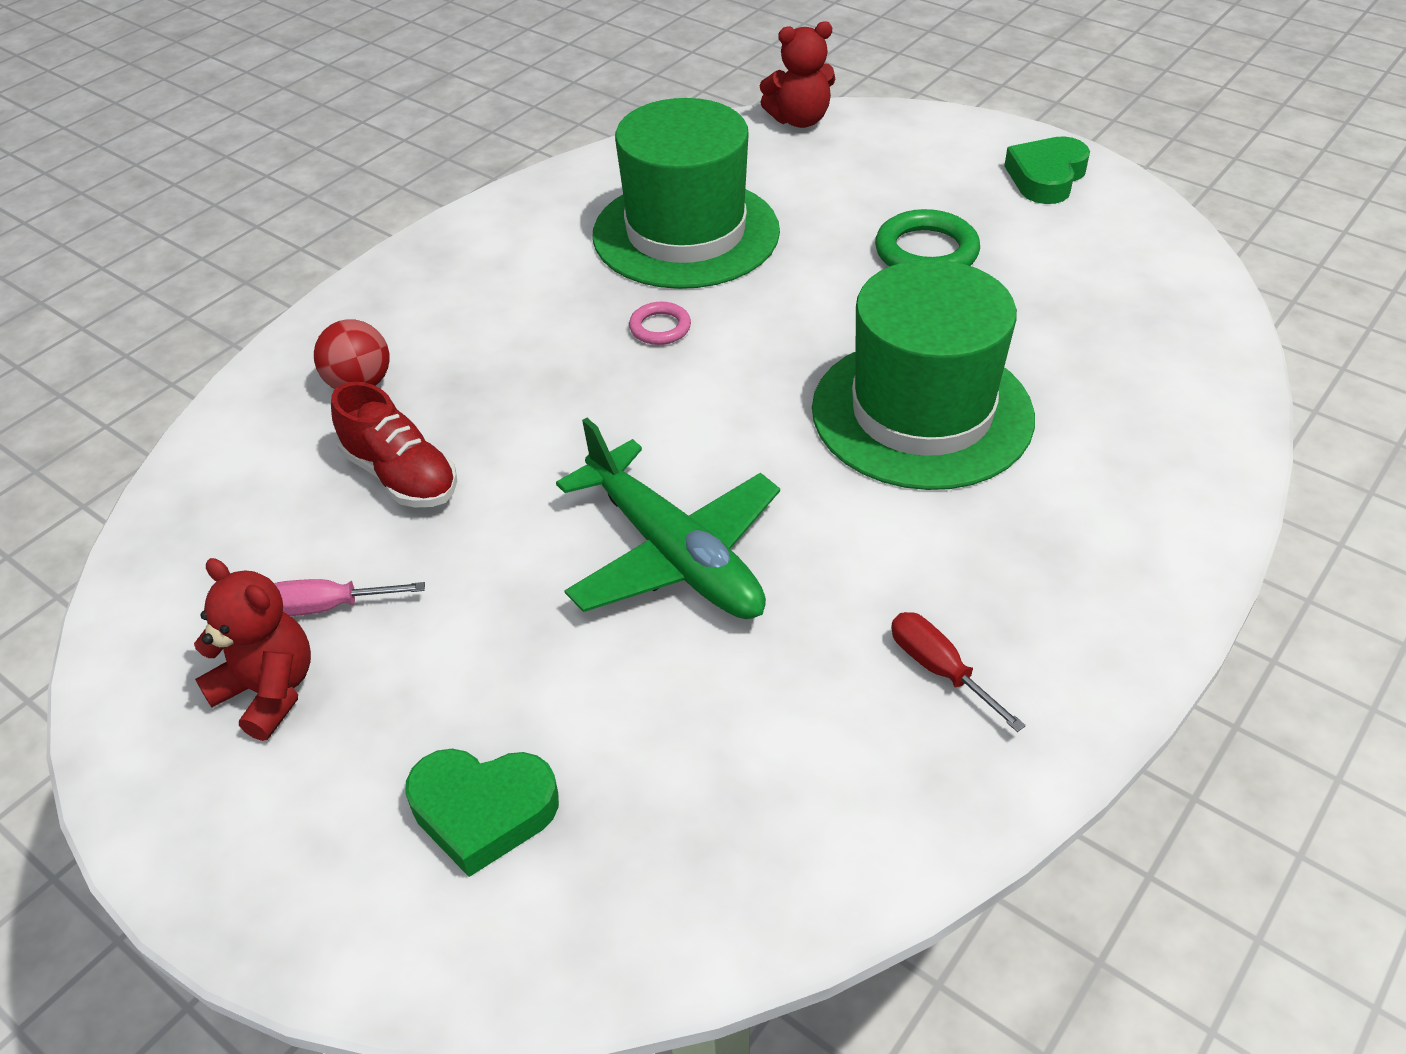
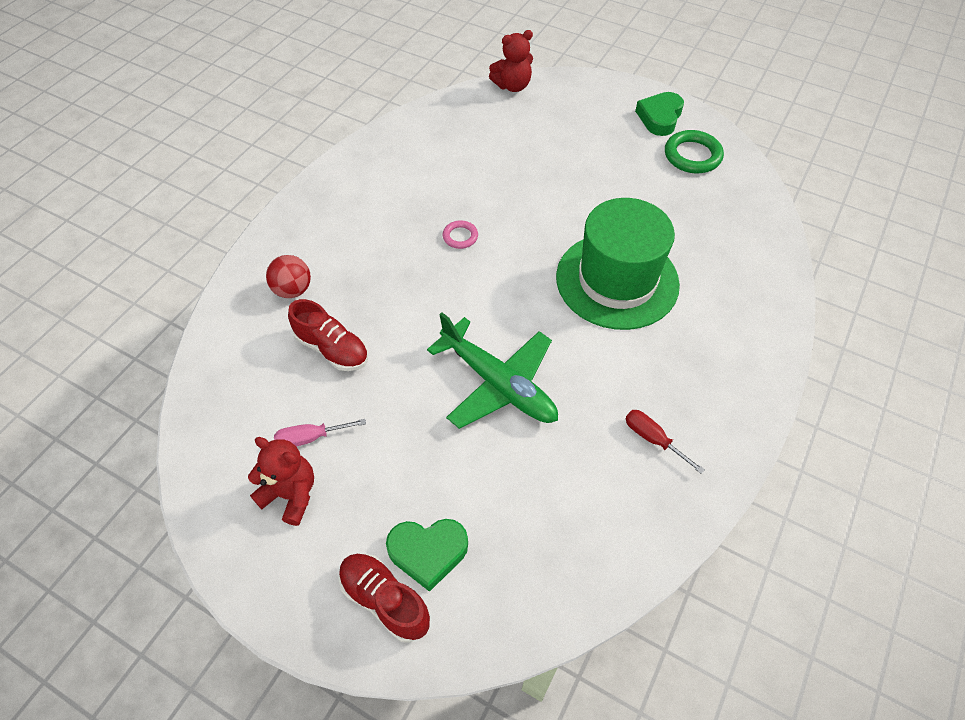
camera: 10 degrees left, 10 degrees up
(386, 882) = (385, 600): none -> red shoe
(686, 233) = (462, 170): green hat -> none
(926, 252) = (601, 173): green ring -> green ring (692, 156)

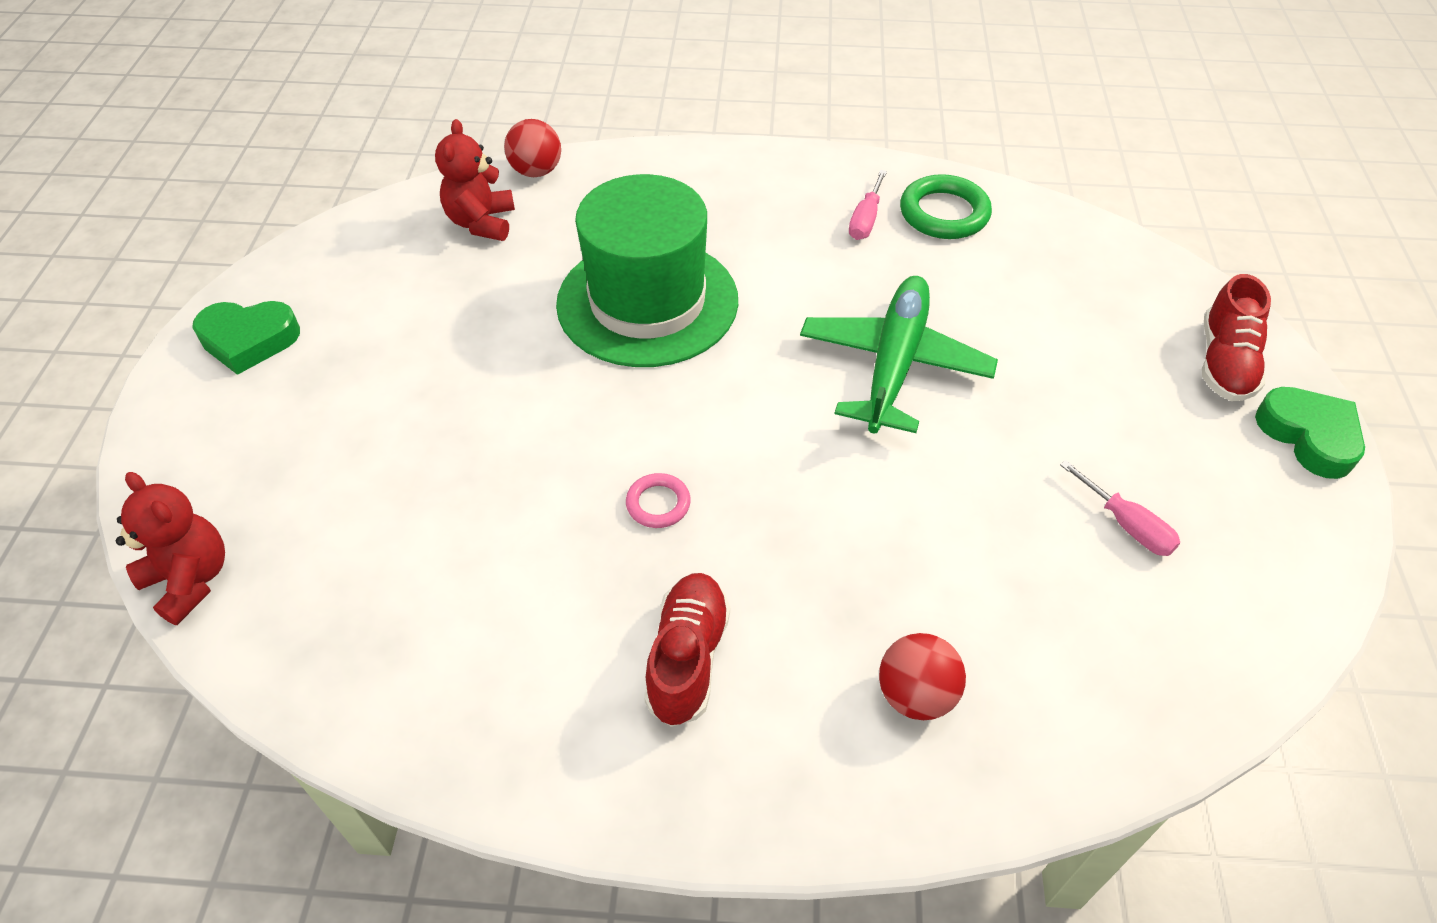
camera: 115 degrees left, 5 degrees down
(291, 494) = (1210, 506): red teddy bear -> red teddy bear (481, 222)
(332, 349) = (980, 573): red shoe -> red shoe (687, 658)
(428, 552) = (1146, 349): green heart -> green heart (1309, 436)
(653, 439) = (865, 219): red screwdriver -> pink screwdriver
(692, 156) = (341, 284): green ring -> green ring (944, 213)
(780, 264) = (536, 171): none -> red ball

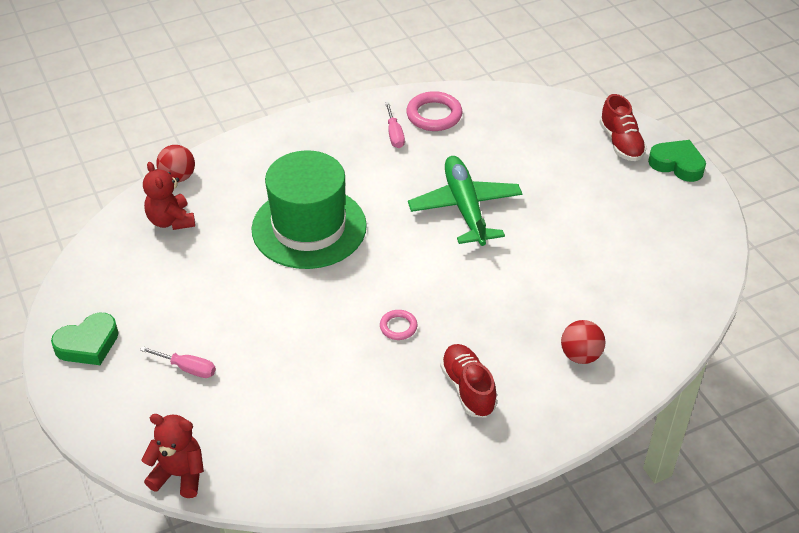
camera: 30 degrees left, 5 degrees down
(944, 213) = (434, 115): green ring -> pink ring
(1126, 525) = (623, 240): pink screwdriver -> pink screwdriver (187, 368)

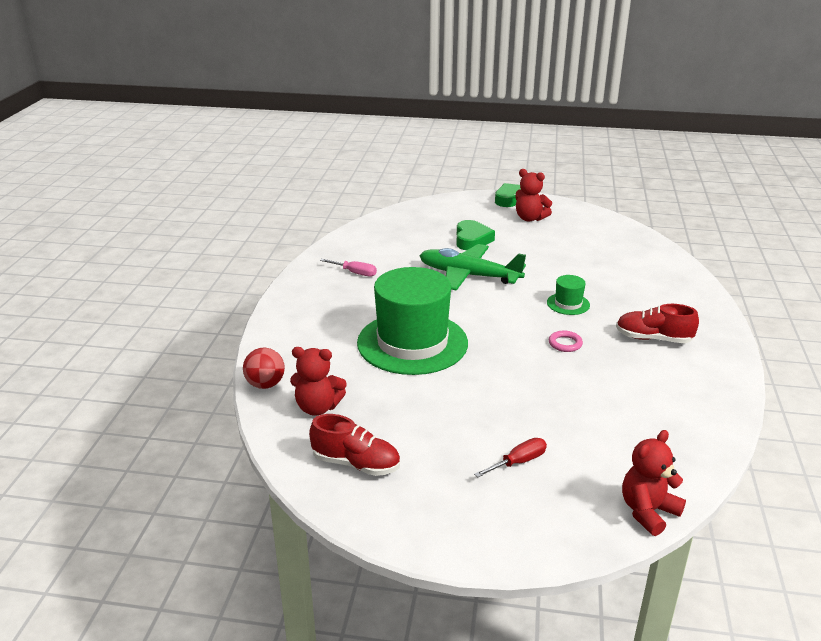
camera: 55 degrees left, 15 degrees down
(88, 344) = (429, 514): green heart -> green heart (472, 240)
(187, 368) = (518, 462): pink screwdriver -> red screwdriver
(434, 115) = (356, 252): pink ring -> none
(478, 300) = (568, 304): none -> green hat
(580, 355) = (655, 288): red ball -> none
(621, 143) = (472, 207): red shoe -> red shoe (356, 464)
(643, 197) = (530, 218): none -> red teddy bear

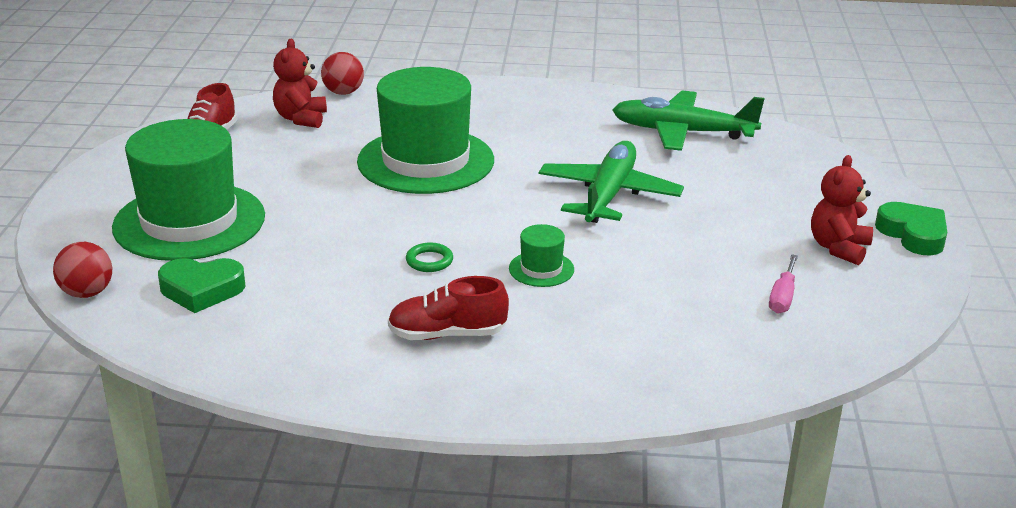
camera: 85 degrees right, 0 degrees up
(355, 273) = (594, 121): pink screwdriver -> pink screwdriver (782, 297)
(380, 244) = (683, 132): none -> green plane
(472, 240) = (728, 197): green heart -> green heart (201, 290)
(518, 462) = (189, 221): red screwdriver -> green hat
(565, 344) = (429, 261): pink ring -> green ring
(648, 511) = (87, 293): red teddy bear -> red ball
(653, 339) = (447, 334): red shoe -> red shoe turned 105 degrees counterclockwise

